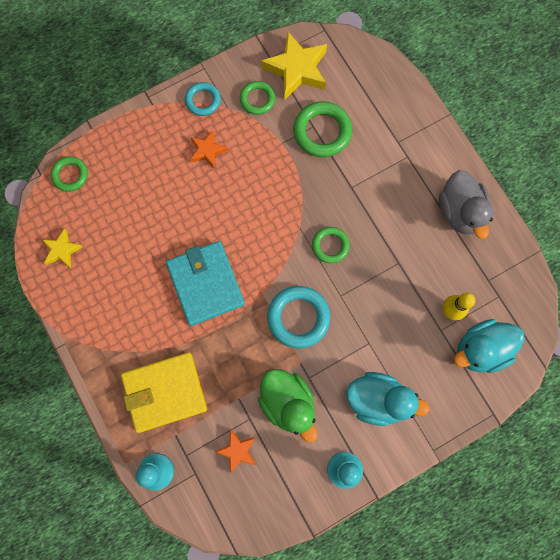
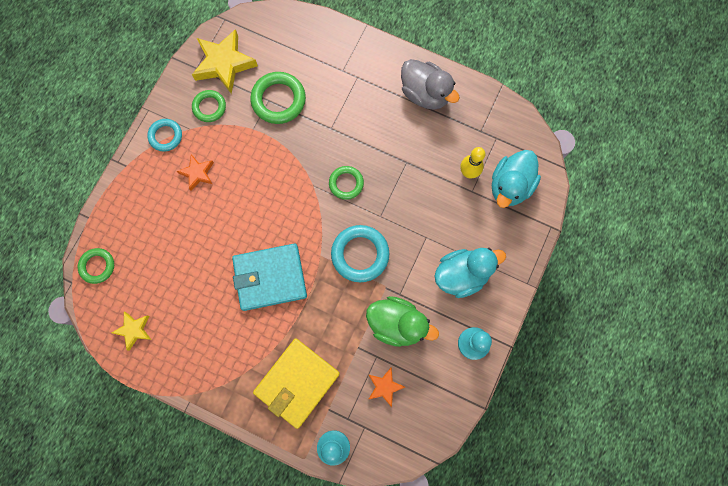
camera: 35 degrees left, 0 degrees up
(206, 284) = (270, 277): turquoise wallet -> turquoise wallet turned 45 degrees counterclockwise

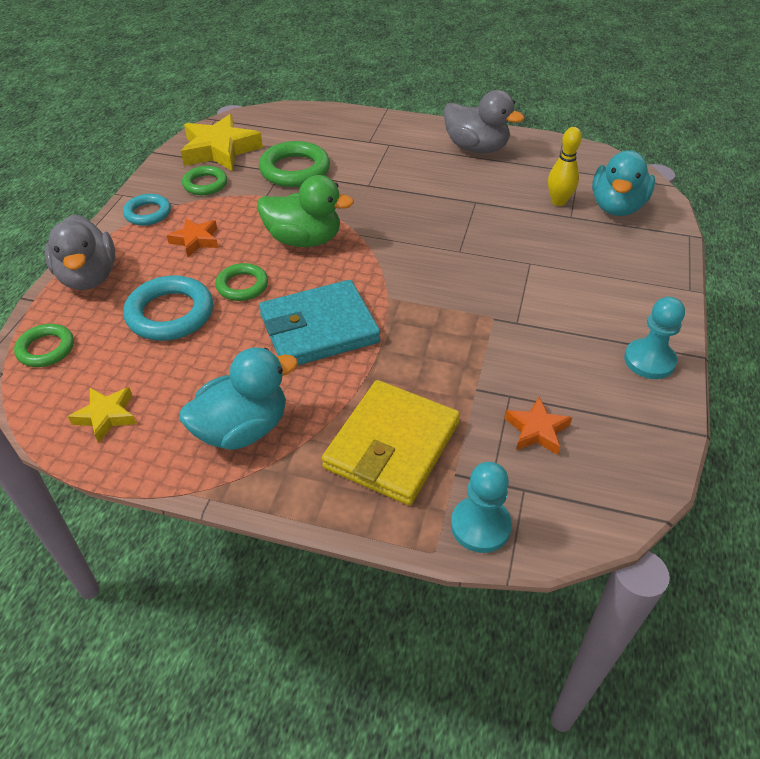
camera: 10 degrees left, 30 degrees down
(123, 200) = (88, 277): none -> grey duck
(346, 183) = (403, 227): green ring -> green ring (242, 286)
(360, 254) = (444, 289): turquoise ring -> turquoise ring (170, 314)
(397, 324) = (526, 354): green duck -> green duck (304, 240)
(462, 275) = (596, 292): turquoise duck -> turquoise duck (242, 429)

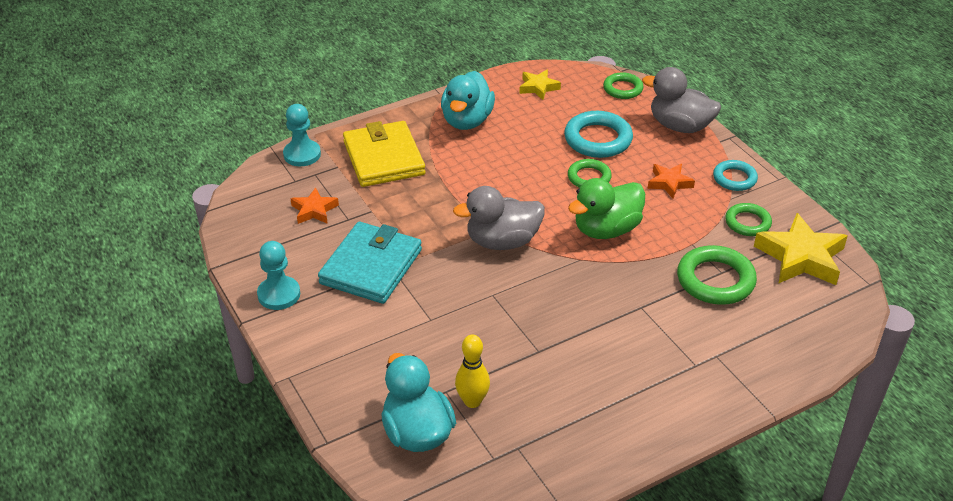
camera: 135 degrees right, 5 degrees down
(319, 328) = (504, 184): turquoise wallet -> turquoise wallet (371, 267)
(476, 148) = (619, 419): grey duck -> grey duck (502, 241)

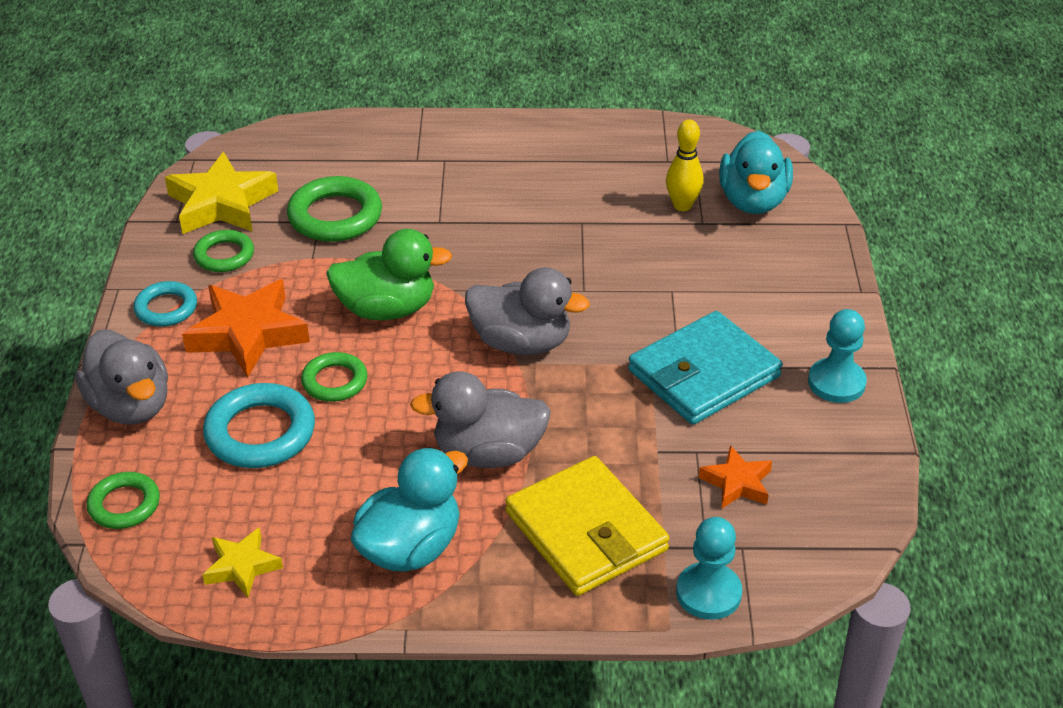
camera: 150 degrees left, 0 degrees up
(384, 158) = (586, 531): yellow wallet -> yellow wallet turned 45 degrees counterclockwise
(466, 174) = (488, 453): none -> grey duck
(669, 183) = (247, 334): orange star -> orange star, size x1.82

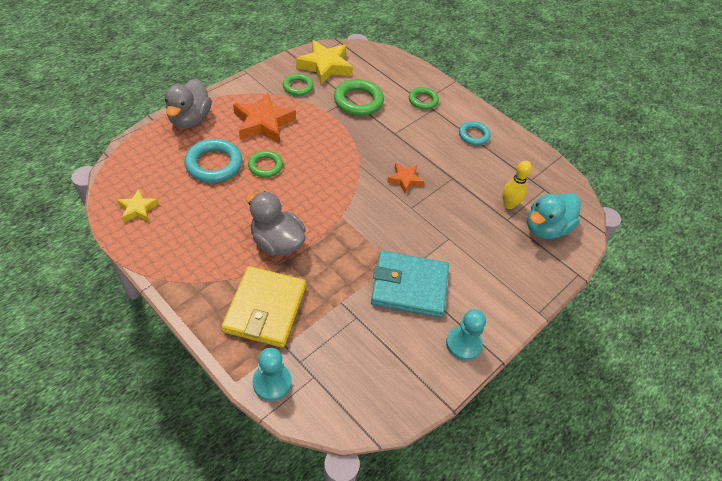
camera: 40 degrees right, 10 degrees up
(124, 505) = (138, 153): green ring -> green ring (423, 100)
(166, 308) = (251, 92): turquoise ring -> turquoise ring (473, 135)
(387, 309) = (324, 153): green duck -> none
(410, 548) = (197, 254): turquoise duck -> none
(521, 343) = (354, 208): grey duck -> none
(737, 483) = (353, 347): orange star -> orange star (405, 180)

